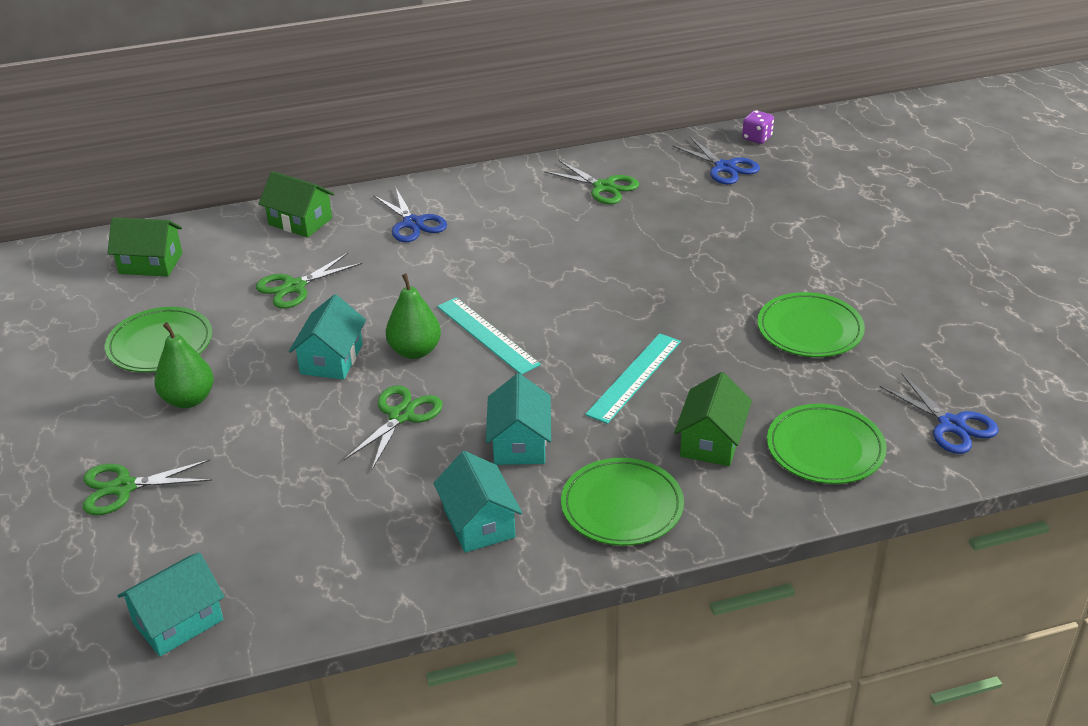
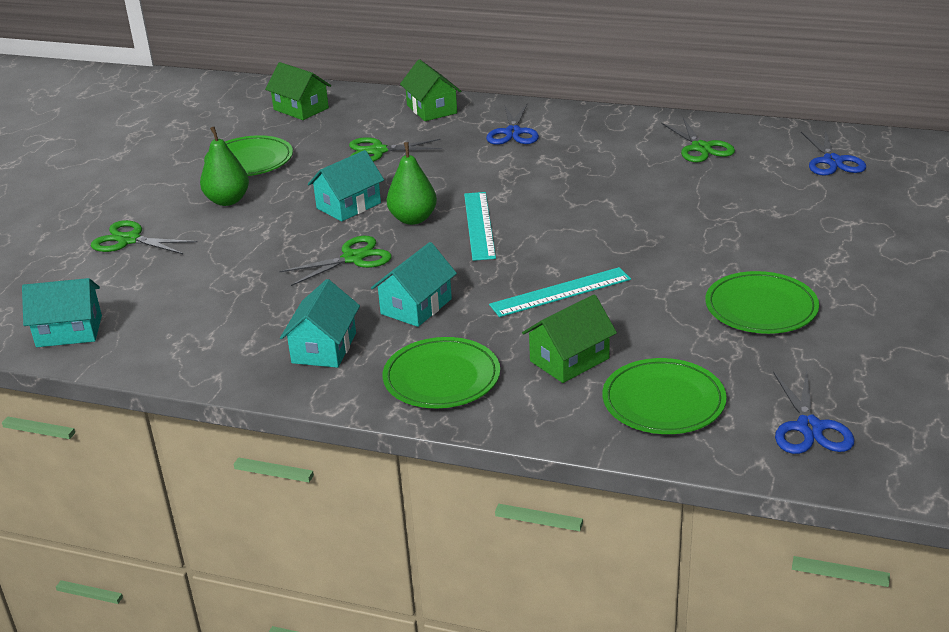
camera: 35 degrees right, 5 degrees down
(757, 138) = (893, 146): purple dice -> none

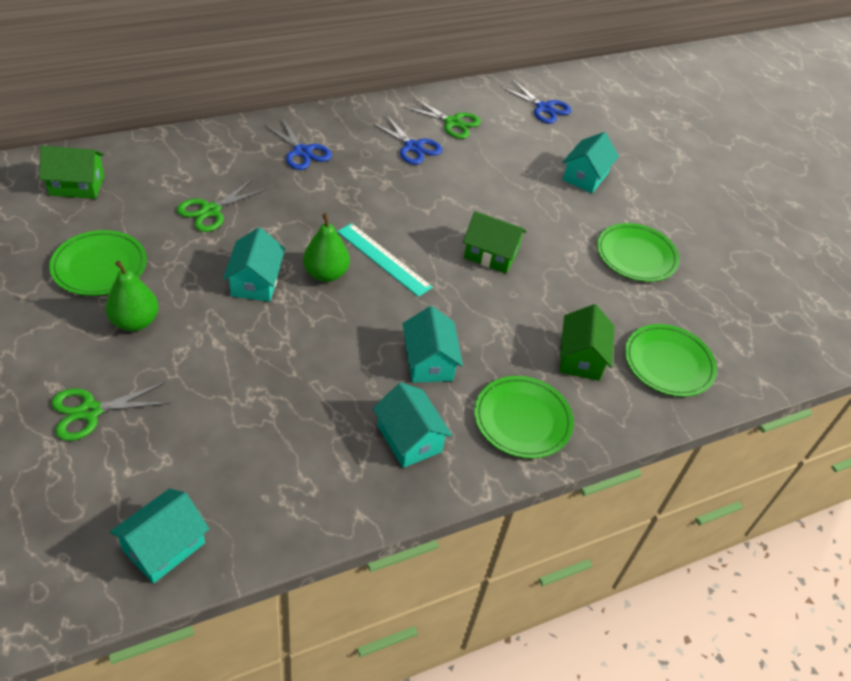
camera: 50 degrees left, 15 degrees up
(353, 258) = (325, 336): green scissors -> none
(432, 109) = (204, 147): green house -> green house (491, 254)
(560, 292) = (509, 299): turquoise ruler -> none
(798, 228) = (585, 176): none -> turquoise house
(809, 427) = (756, 341): blue scissors -> blue scissors (413, 147)

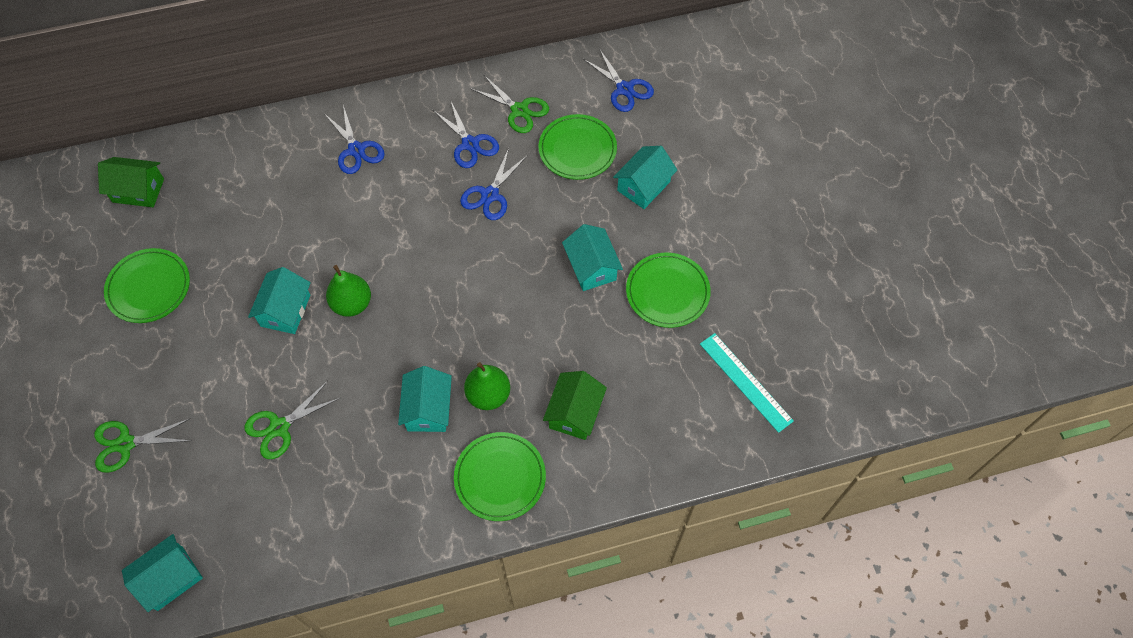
camera: 15 degrees right, 15 degrees up
(135, 322) = (173, 351): green pear -> green pear (488, 395)
(211, 211) = (257, 224): green scissors -> green scissors (280, 427)
(383, 259) = (410, 288): turquoise ruler -> turquoise ruler (745, 382)
(409, 439) = (392, 490): turquoise house -> turquoise house (591, 267)
(443, 184) = (490, 195): none -> blue scissors
(491, 254) = (517, 286): green house -> none
(668, 363) = (660, 424): green plate -> green plate (577, 149)

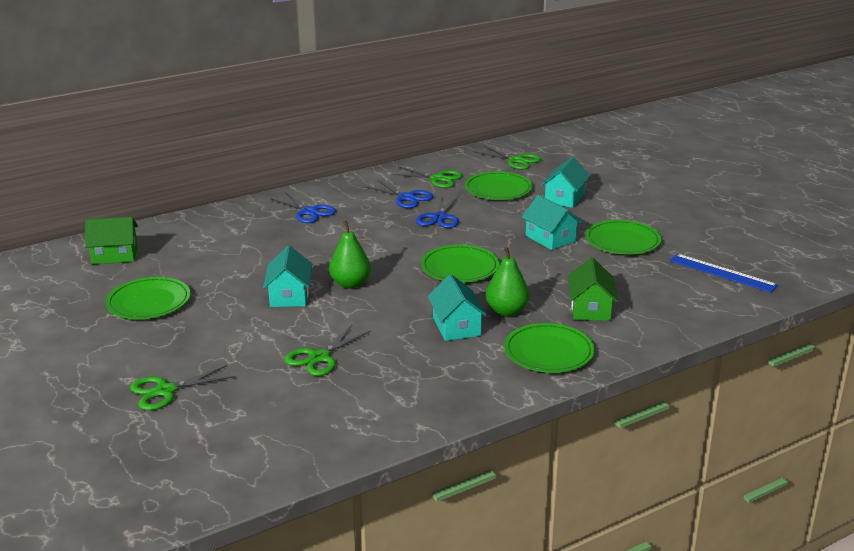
camera: 15 degrees left, 35 degrees down
(170, 578) = (253, 465): turquoise house -> none
(473, 301) = (460, 268): none -> green plate
(624, 89) = (516, 160): blue scissors -> green scissors
(745, 382) = (722, 273): turquoise ruler -> blue ruler

